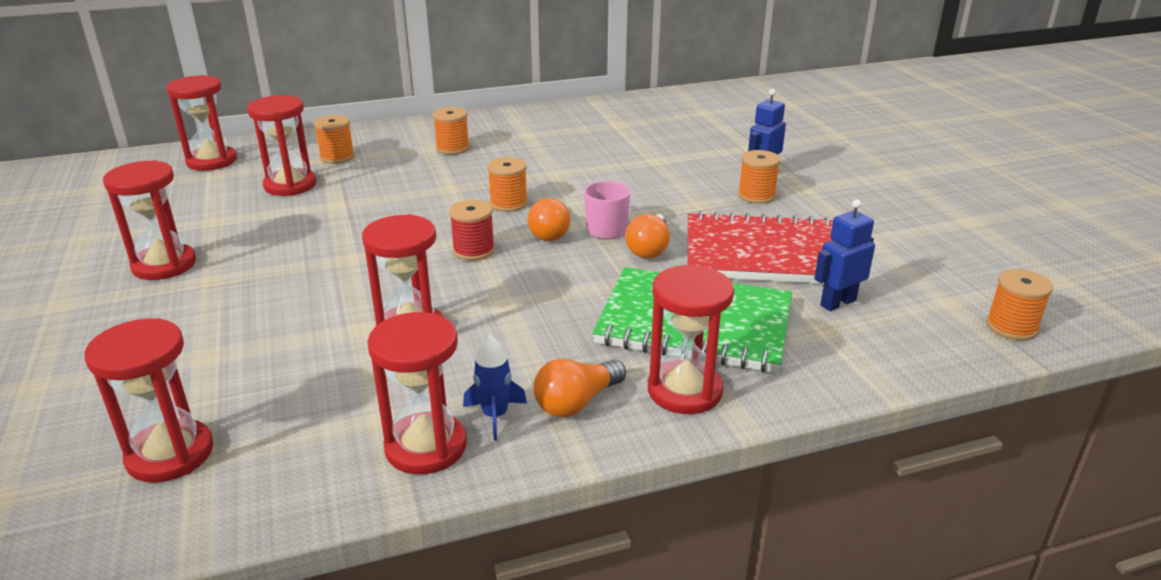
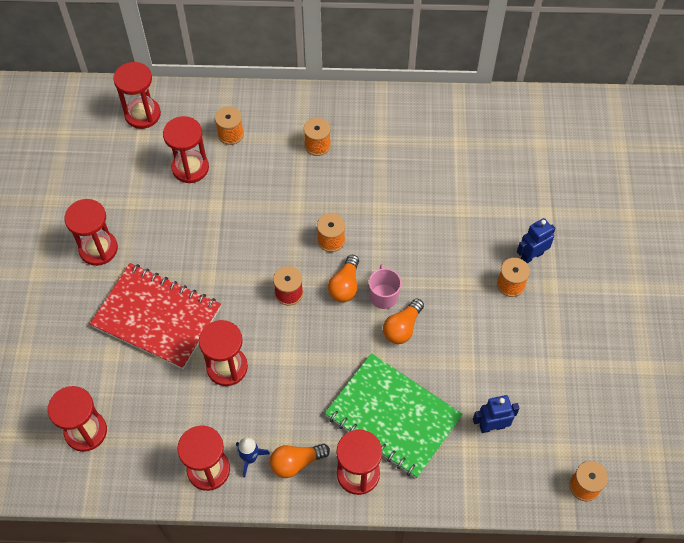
camera: 20 degrees right, 30 degrees up
(765, 254) = (476, 358): red notebook -> red notebook (157, 317)

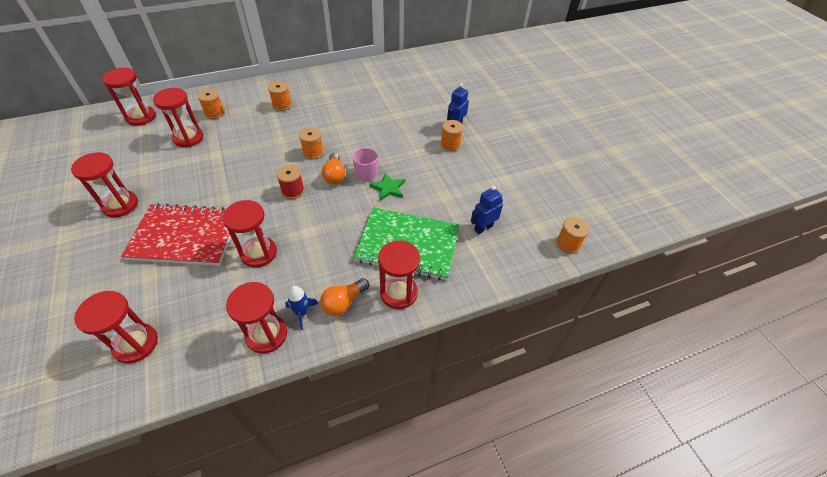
camera: 25 degrees left, 10 degrees down
(402, 328) = (388, 188): orange light bulb -> green star

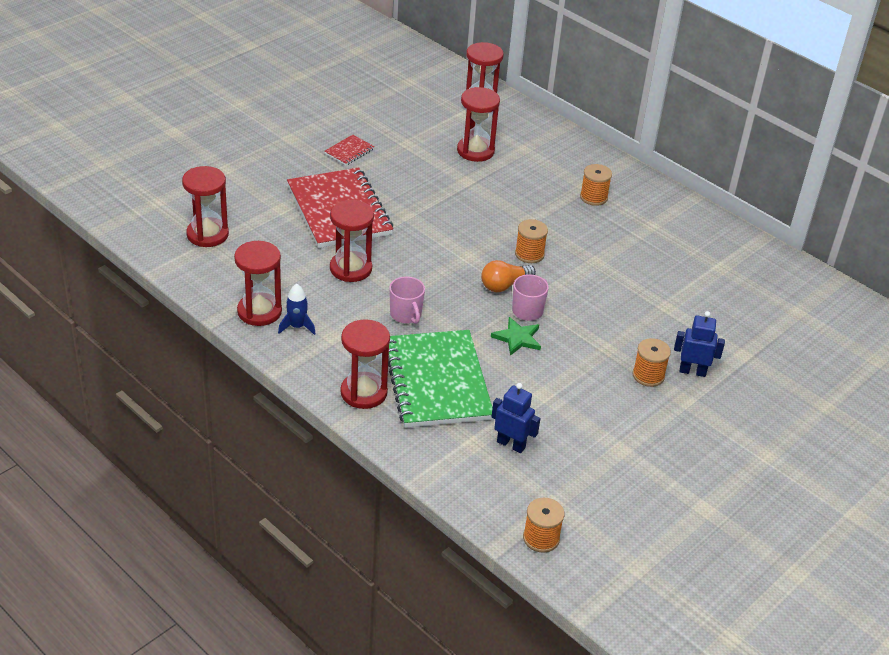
camera: 65 degrees right, 10 degrees down
(120, 205) = (349, 151): red hourglass -> red notebook
(215, 113) = (532, 152): orange spool -> none
(293, 191) = (454, 261): red spool -> none
(331, 238) = (406, 314): none -> pink mug
(344, 302) = (326, 353): orange light bulb -> none

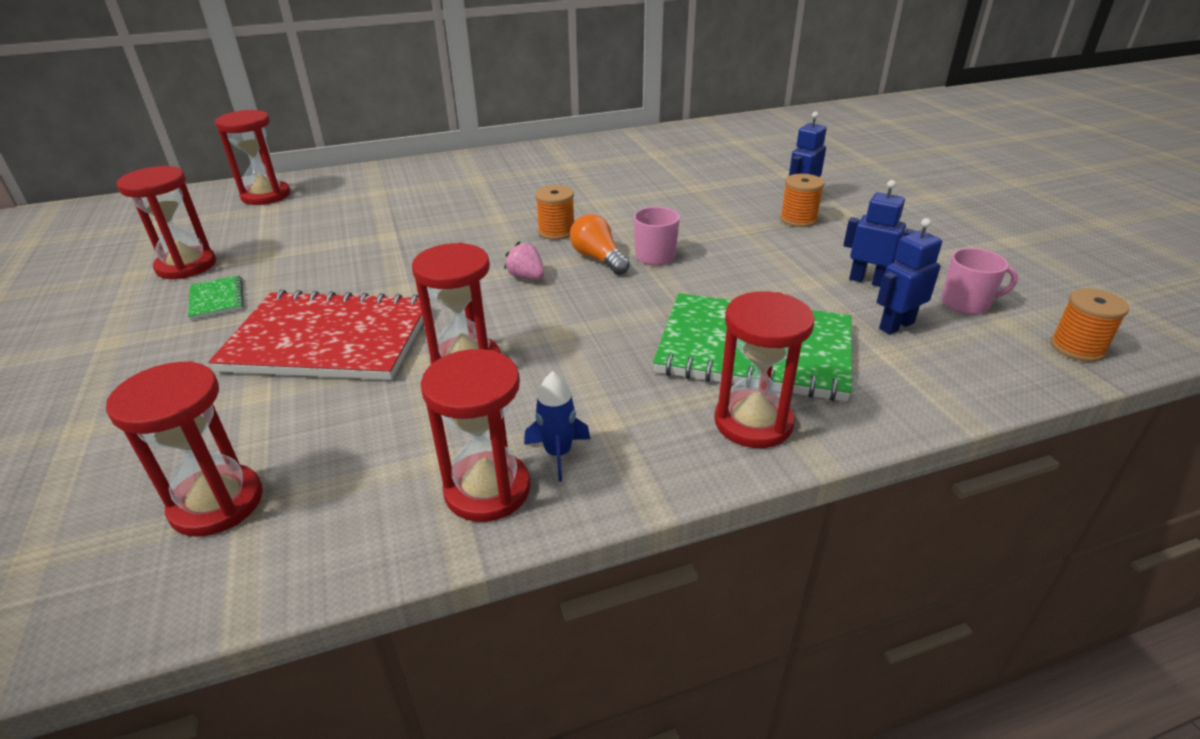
camera: 60 degrees left, 5 degrees down
(349, 151) = (217, 299): red notebook -> green notebook
(406, 314) = (602, 340): pink mug -> pink mug (966, 303)
(456, 261) = (526, 277): none -> pink strawberry
(475, 151) = (342, 217): red hourglass -> red hourglass (186, 266)
(504, 285) = (598, 259): orange light bulb -> orange light bulb turned 150 degrees clockwise
(517, 338) = (699, 274): green star -> none
(567, 425) = (868, 281): none -> blue robot
(593, 197) = (498, 179): orange spool -> none

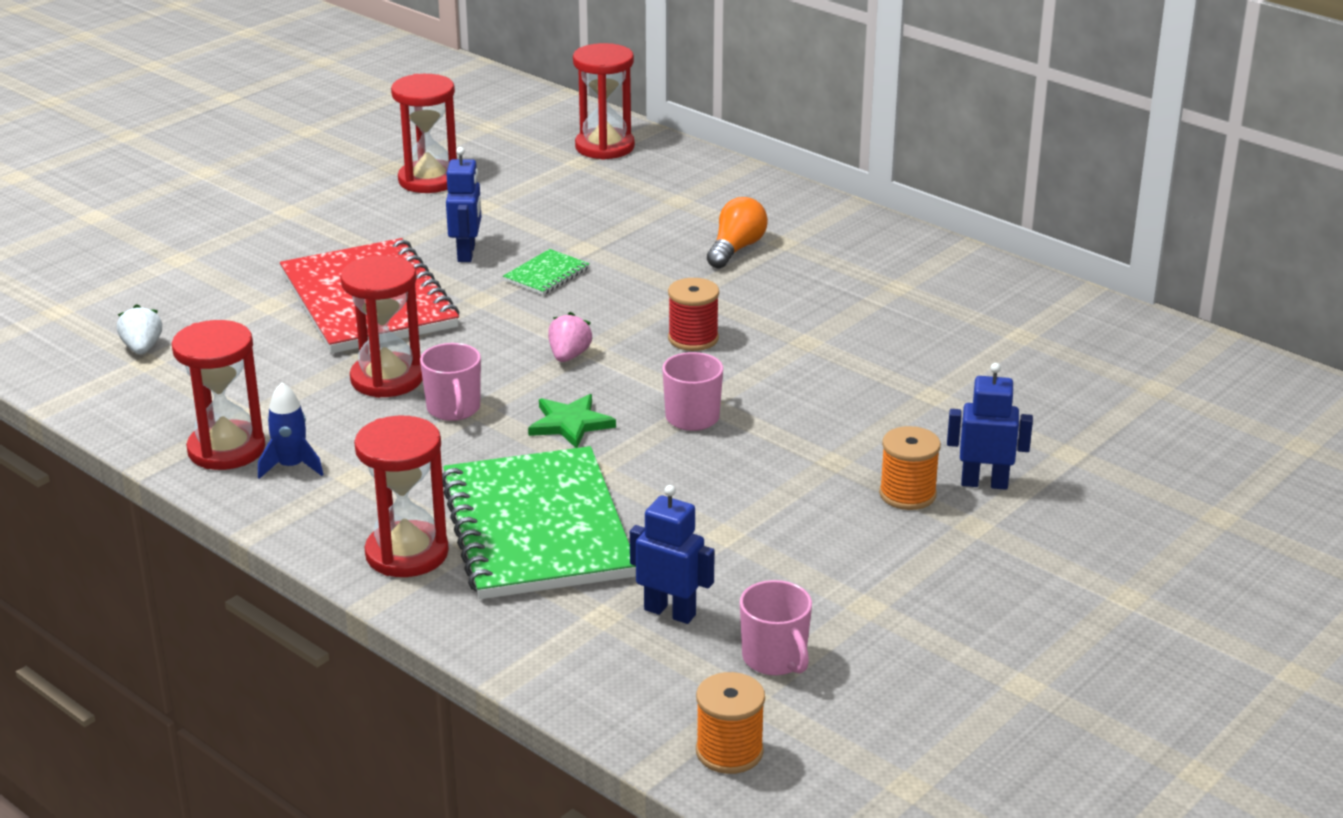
camera: 60 degrees right, 5 degrees down
(217, 299) = (387, 222): green notebook -> green notebook (546, 275)
(217, 503) = (142, 348): red hourglass -> white strawberry
(548, 343) = (453, 409): none -> pink mug
(556, 231) = (693, 338): orange spool -> red spool
(598, 259) = (651, 384): orange light bulb -> orange light bulb (736, 249)
(620, 300) = (570, 424): none -> green star
(868, 281) = (770, 576): blue robot -> blue robot (467, 253)

